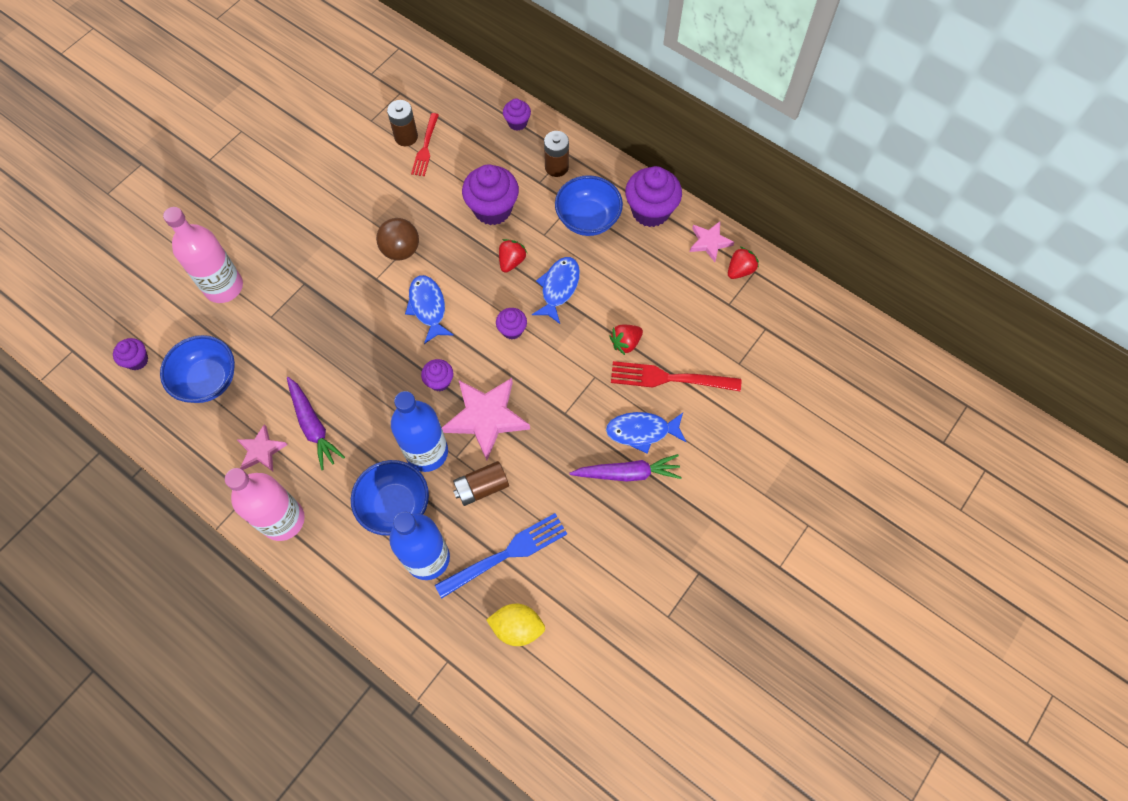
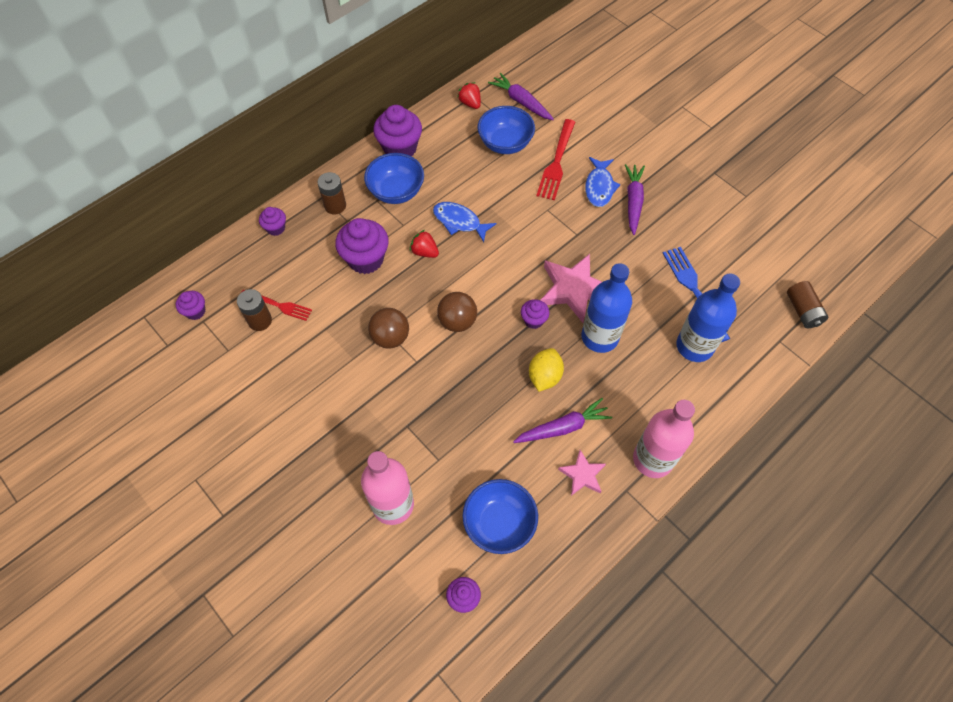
camera: 80 degrees left, 5 degrees down
(395, 505) = (646, 366): blue bowl -> blue bowl (505, 143)
(428, 307) = (457, 321): blue fish -> brown ball
(481, 487) = (636, 300): brown battery -> brown battery (802, 311)
(512, 330) = (493, 260): purple cupcake -> purple cupcake (195, 311)
(517, 627) = (753, 290): yellow lemon -> yellow lemon (544, 376)
(625, 343) = (520, 185): red strawberry -> none
(709, 242) = (440, 117): pink star -> none
(758, 326) = (521, 102): none -> purple carrot

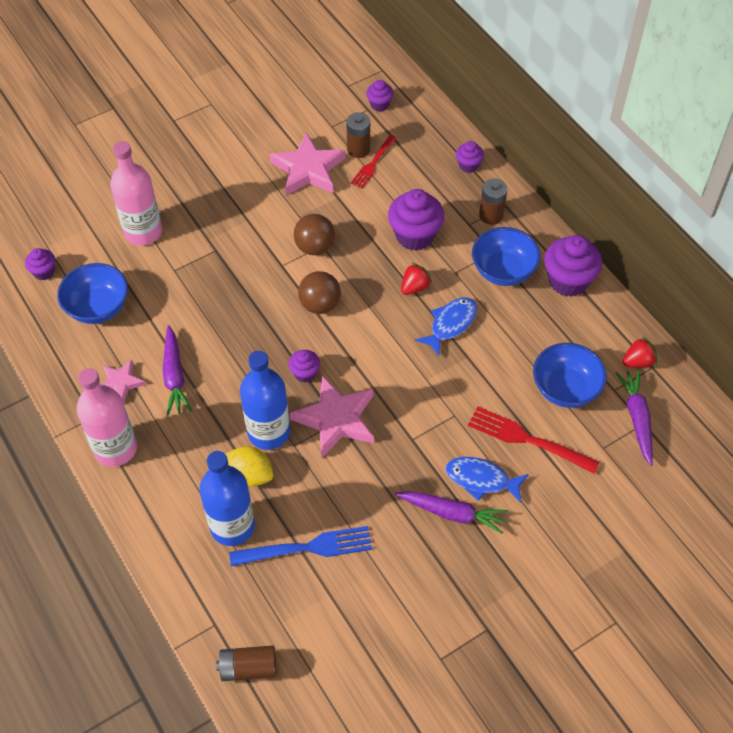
camera: 100 degrees right, 5 degrees down
(290, 361) = (308, 169): none -> pink star
(521, 102) = (637, 419): purple carrot -> purple carrot turned 60 degrees counterclockwise
(544, 376) = (235, 371): yellow lemon -> yellow lemon (250, 475)

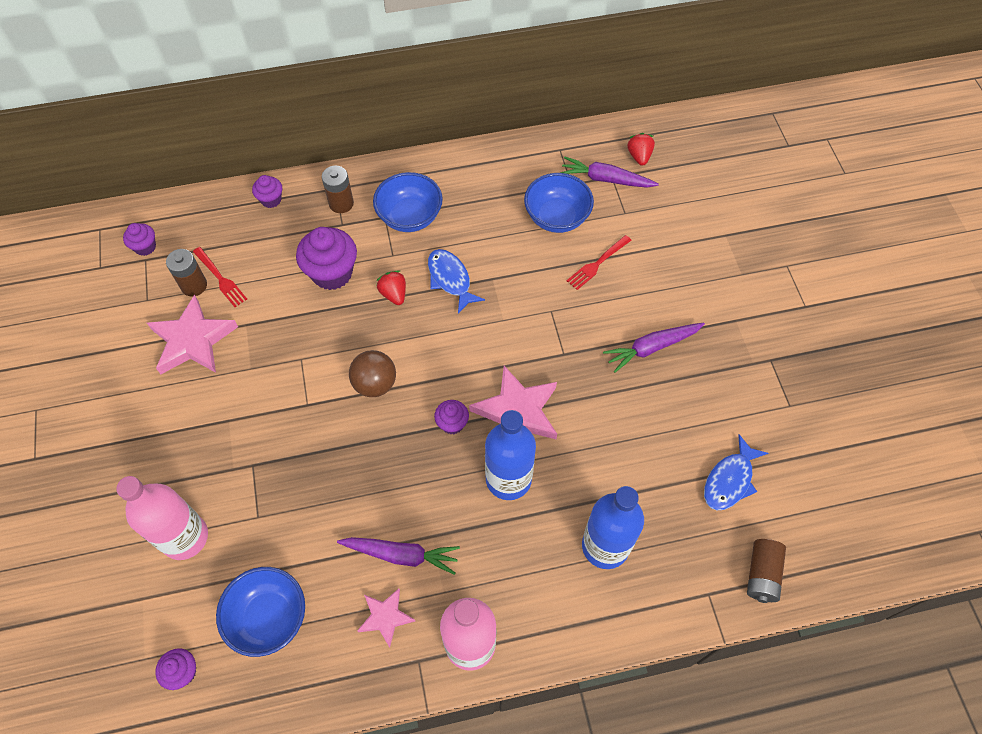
camera: 70 degrees left, 5 degrees up
(250, 475) = (552, 511): yellow lemon -> none
(307, 548) = (650, 482): blue fork -> none
(315, 247) = (300, 366): brown ball -> none
(452, 513) = (652, 348): purple carrot -> purple carrot turned 150 degrees counterclockwise
(481, 480) = (625, 313): blue fish -> blue fish (730, 480)
(527, 439) = (597, 264): red fork -> red fork, size x0.65
(568, 281) = (445, 173): purple cupcake -> none
(637, 361) = (550, 157): red strawberry -> red strawberry (639, 156)

